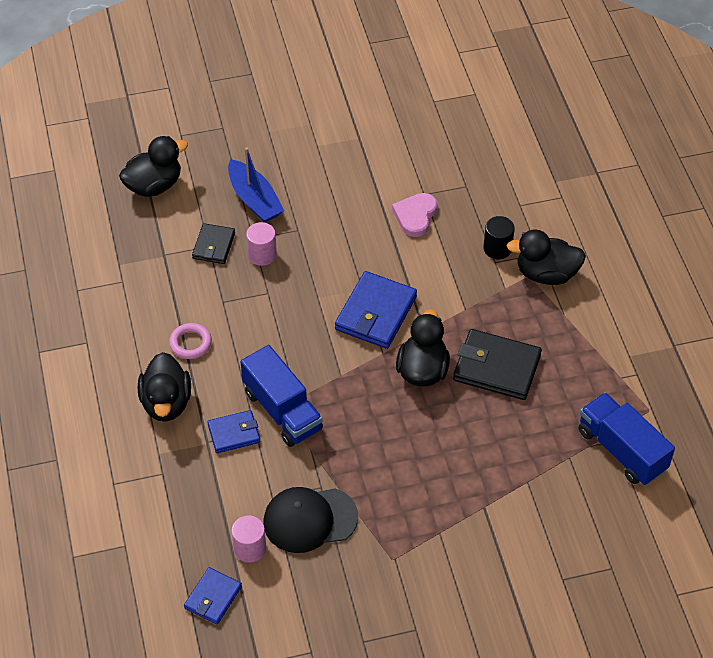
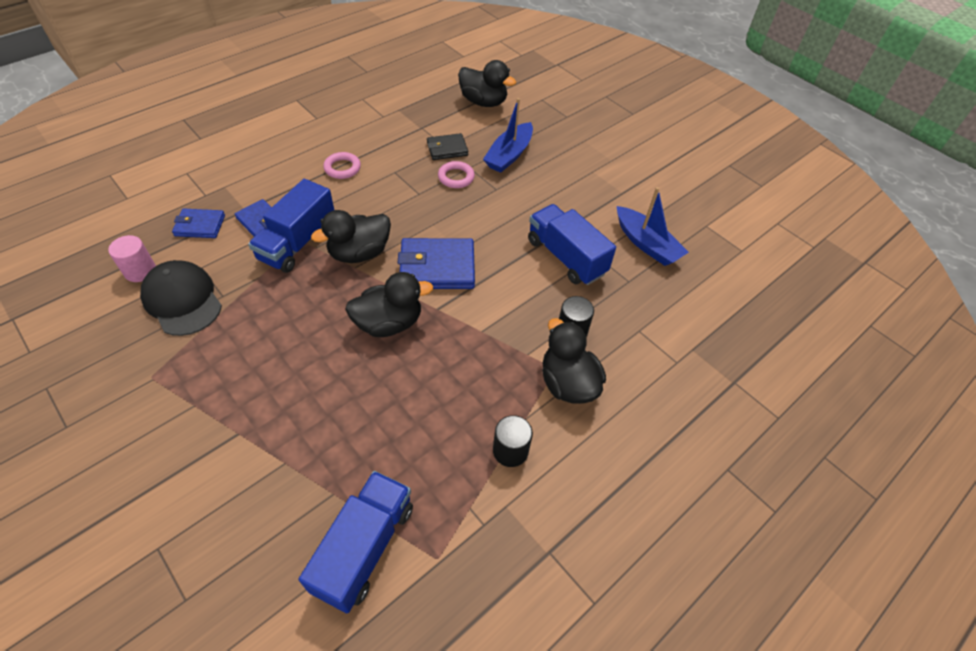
camera: 60 degrees right, 0 degrees up
(166, 403) = (276, 174): black duck -> black duck (359, 253)
(213, 597) = (82, 265): blue wallet -> blue wallet (200, 225)
(262, 254) = (456, 177): pink cylinder -> pink ring
(415, 216) = (566, 257): pink heart -> blue truck
(432, 153) = (646, 244): none -> blue boat
(496, 367) = (422, 382): black wallet -> none
(587, 335) = (510, 450): none -> black cylinder

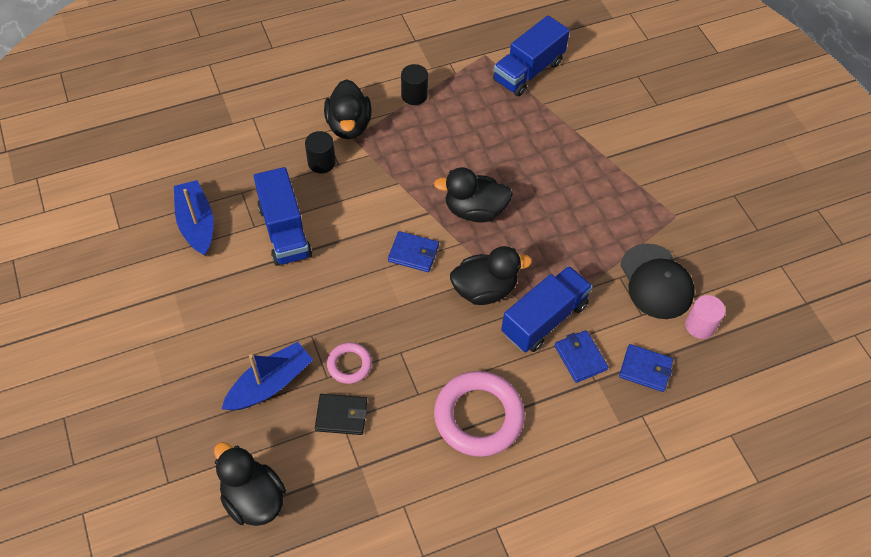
camera: 160 degrees left, 5 degrees up
(342, 168) = (478, 416): pink ring -> pink ring, size x1.96
(437, 267) = (413, 253): blue wallet -> blue wallet, size x0.59

